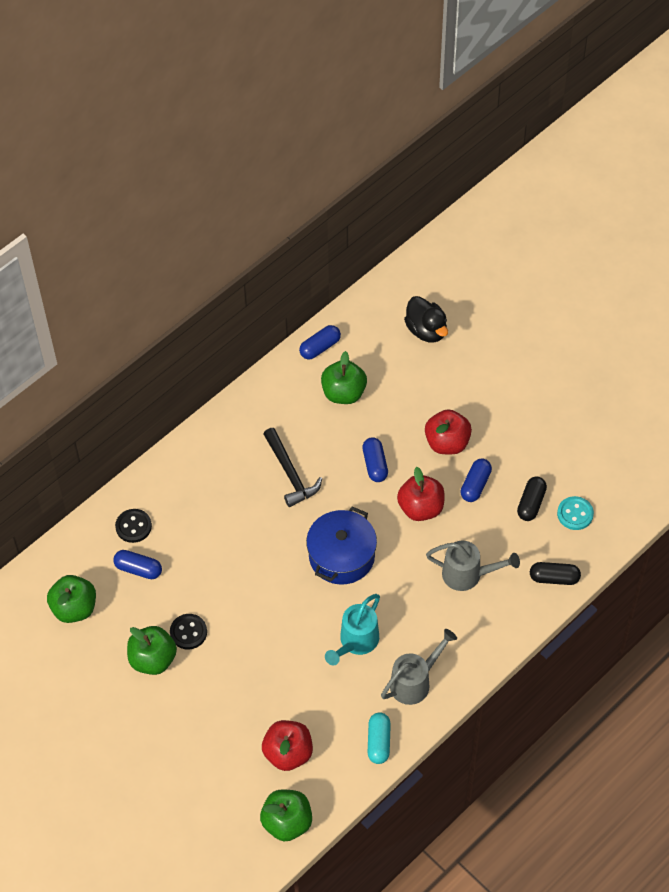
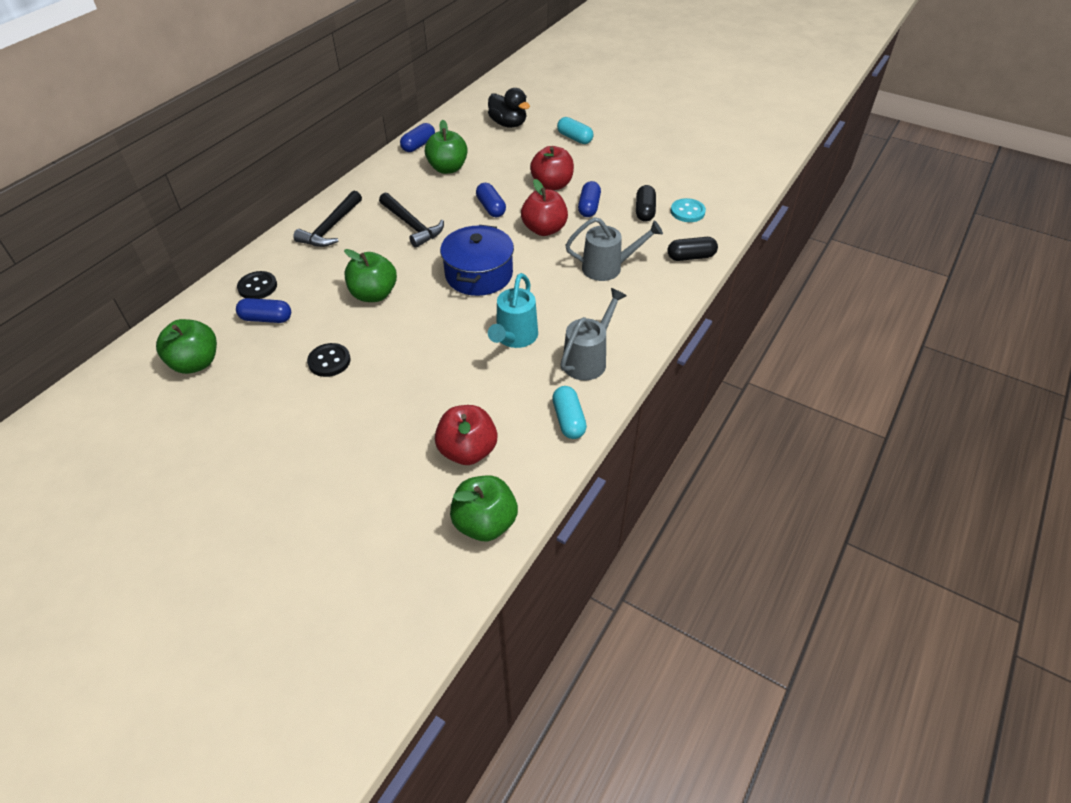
camera: 15 degrees left, 10 degrees down
(153, 659) = (291, 392): green apple -> green apple (374, 294)
(211, 459) = (331, 227): none -> black hammer
(493, 370) = (574, 138): none -> turquoise capsule

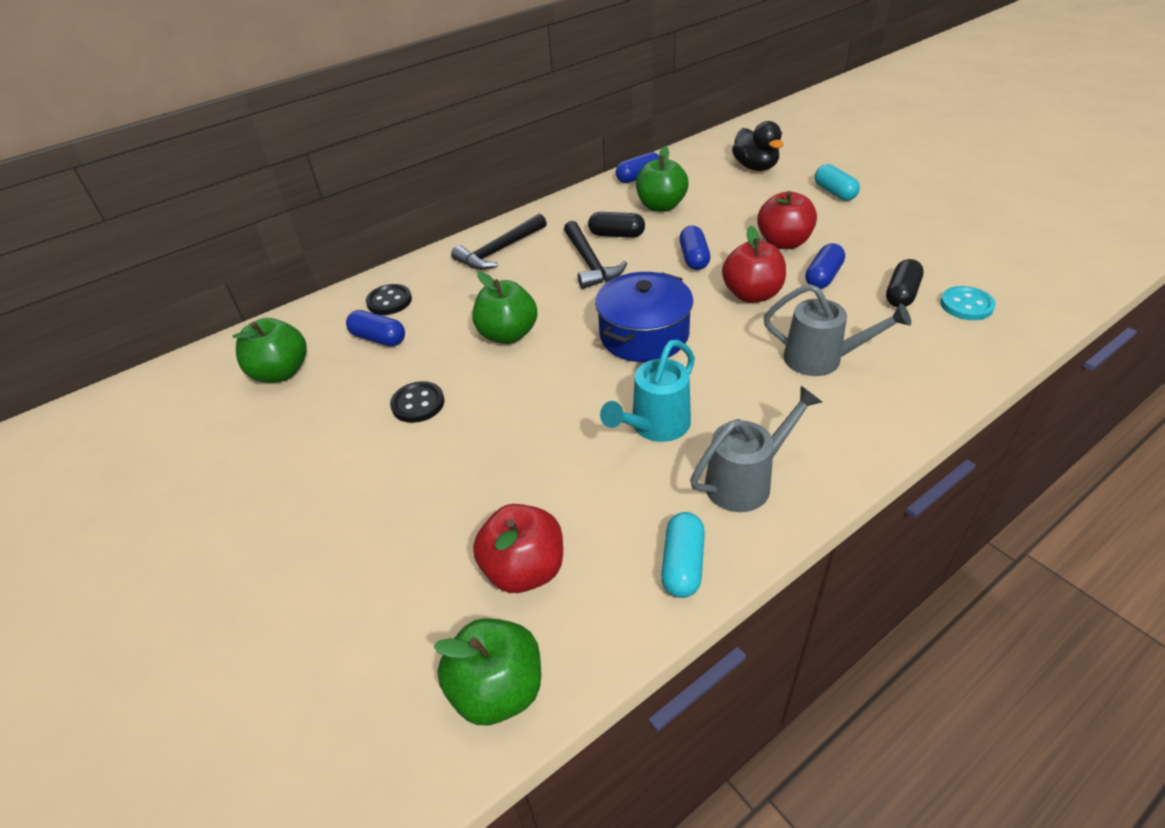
camera: 25 degrees right, 5 degrees down
(691, 257) = (952, 367): black capsule -> black capsule (616, 235)

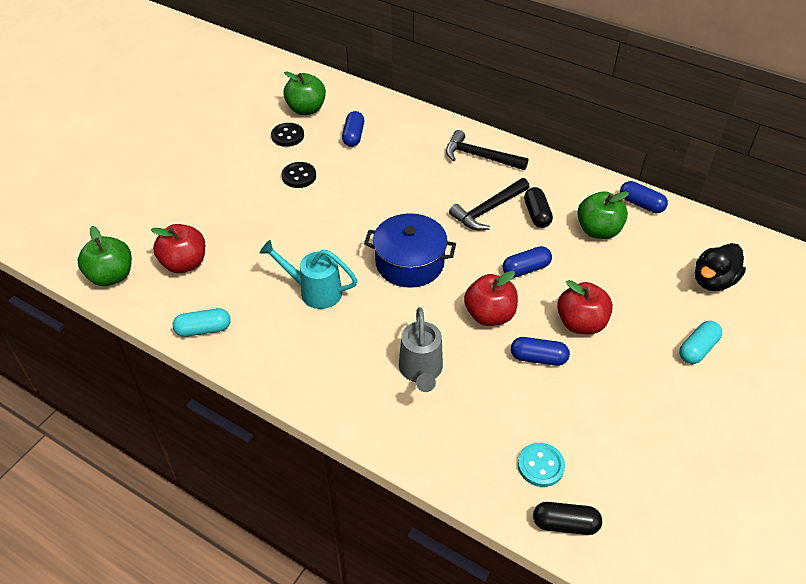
camera: 65 degrees right, 5 degrees up
(389, 301) = (394, 125): black button -> black button (287, 136)
(508, 334) = (381, 193): green apple -> none
(746, 481) = (278, 347): grey watering can -> none
(901, 294) = (536, 416): black capsule -> black capsule (565, 524)

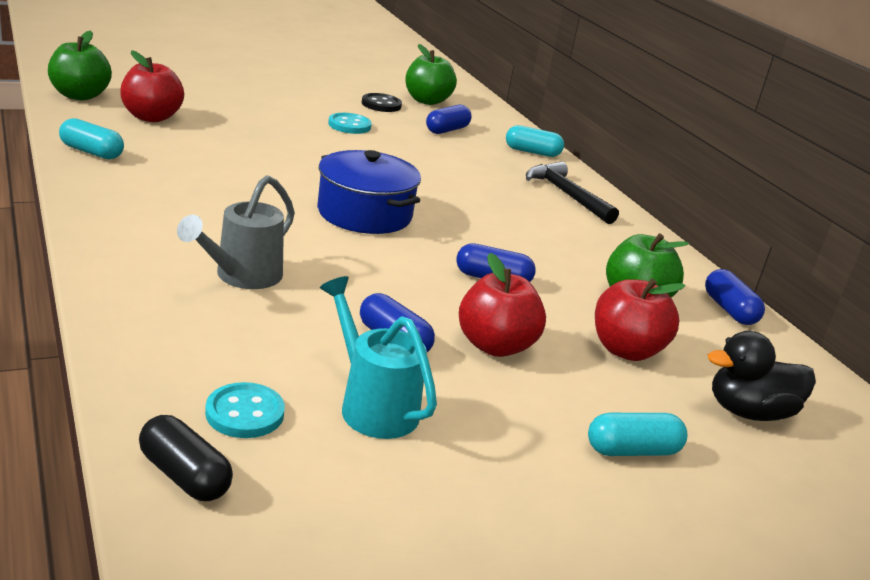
camera: 30 degrees right, 20 degrees down
(299, 176) = (349, 125): black button -> turquoise button
(314, 291) = (234, 182): turquoise watering can -> turquoise watering can (372, 405)
(420, 123) = (532, 152): none -> turquoise capsule
(488, 210) = (517, 226): black hammer -> none
(489, 315) = (390, 284): red apple -> red apple (626, 350)
(537, 214) = (572, 254): black capsule -> none

